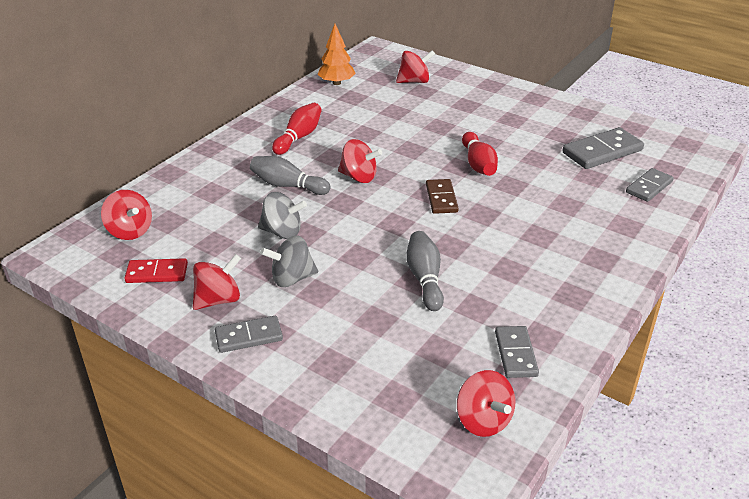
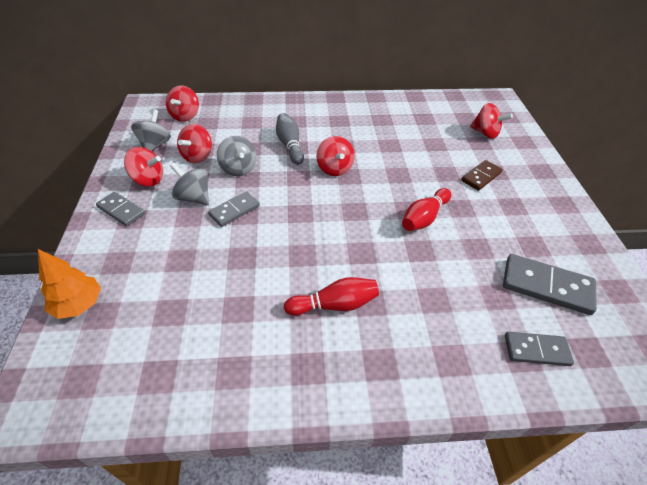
camera: 50 degrees right, 10 degrees up
(157, 273) = (155, 145): red domino -> grey spinning top
(299, 137) = (347, 122): red bowling pin -> red bowling pin (334, 305)
(336, 83) = (430, 104): orange tree -> orange tree (79, 305)
(425, 279) = (248, 261): grey bowling pin -> none
(441, 198) = (355, 220): brown domino -> brown domino (481, 177)
(483, 420) = (101, 383): red spinning top -> red spinning top (197, 156)
(515, 354) = (197, 364): grey domino -> grey domino (234, 210)

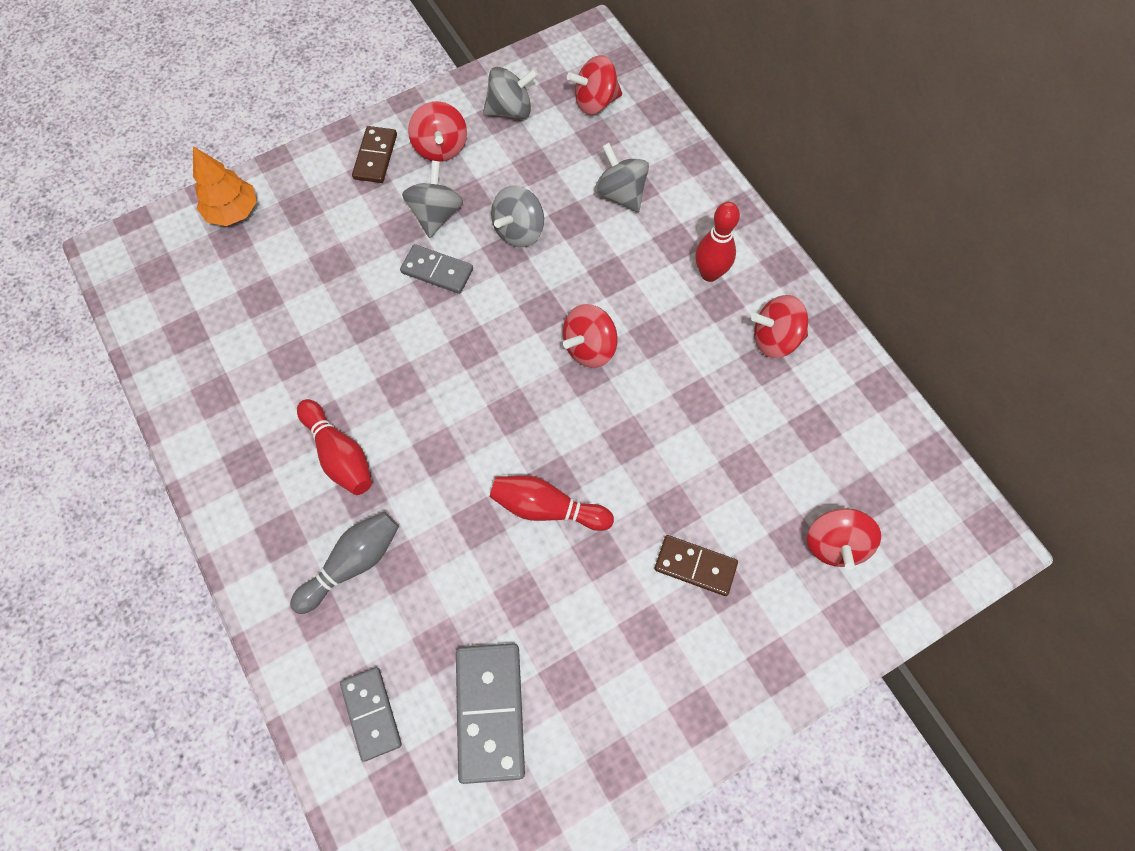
camera: 65 degrees right, 20 degrees up
(121, 210) = (375, 157): grey domino -> brown domino
(197, 156) = (516, 170): red spinning top -> red spinning top (775, 339)
(250, 127) = (620, 194): none -> grey spinning top
(290, 145) = (609, 265): grey bowling pin -> grey bowling pin (353, 563)
(322, 117) = (709, 273): none -> red bowling pin

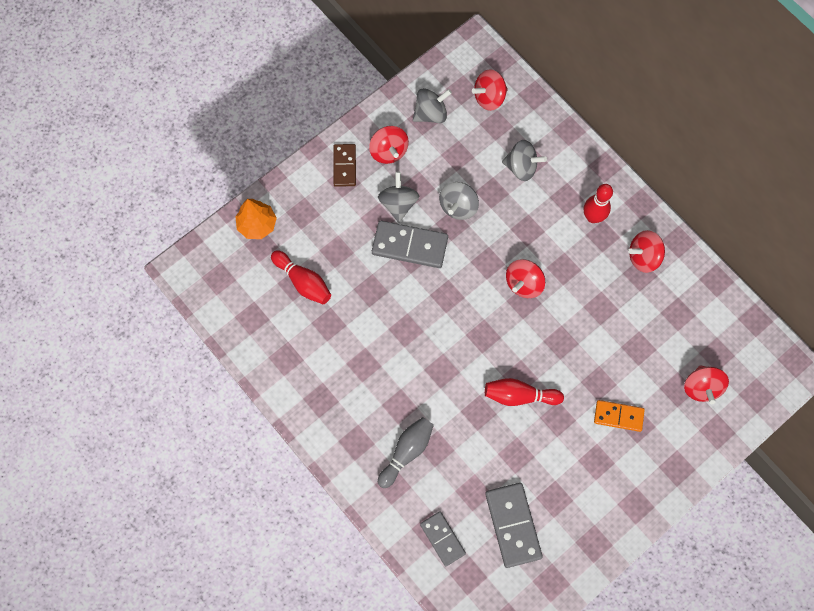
camera: 10 degrees left, 5 degrees up
(339, 454) = (379, 384): red bowling pin -> red bowling pin (303, 282)
(437, 271) = (410, 245): grey domino -> grey domino, size x1.57
(620, 194) = (521, 167): grey spinning top -> grey spinning top turned 150 degrees clockwise
(695, 566) = (618, 416): brown domino -> orange domino

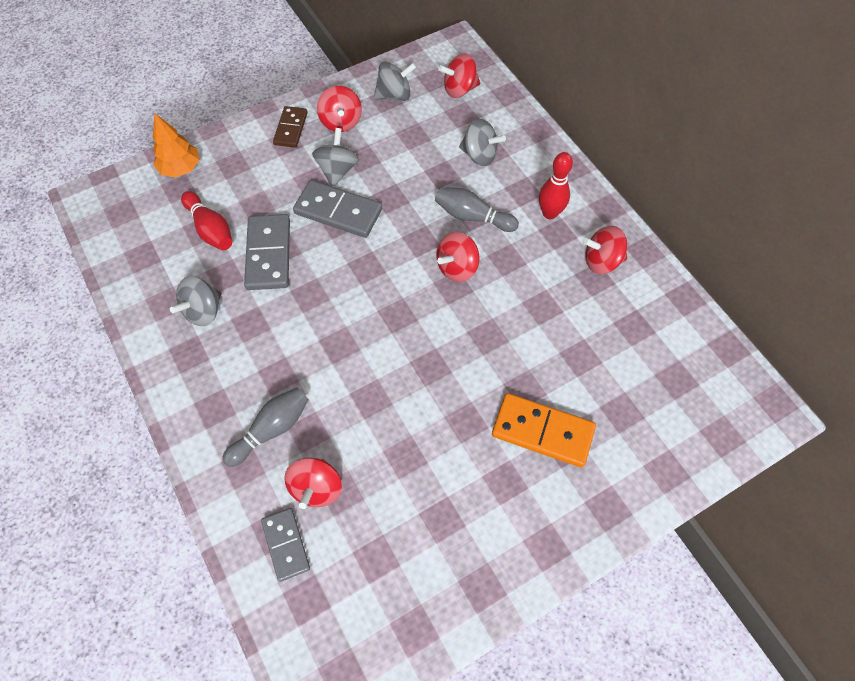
camera: 10 degrees right, 10 degrees down
(458, 207) = (401, 182): grey spinning top -> grey spinning top (203, 311)
(512, 525) = (380, 543): grey domino -> grey domino (268, 254)
(519, 395) = (425, 387): red bowling pin -> none
(527, 231) = (472, 216): none -> grey bowling pin
(618, 416) = (542, 431): orange domino -> orange domino, size x1.57
(701, 387) = (652, 414): red spinning top -> red spinning top (316, 488)

